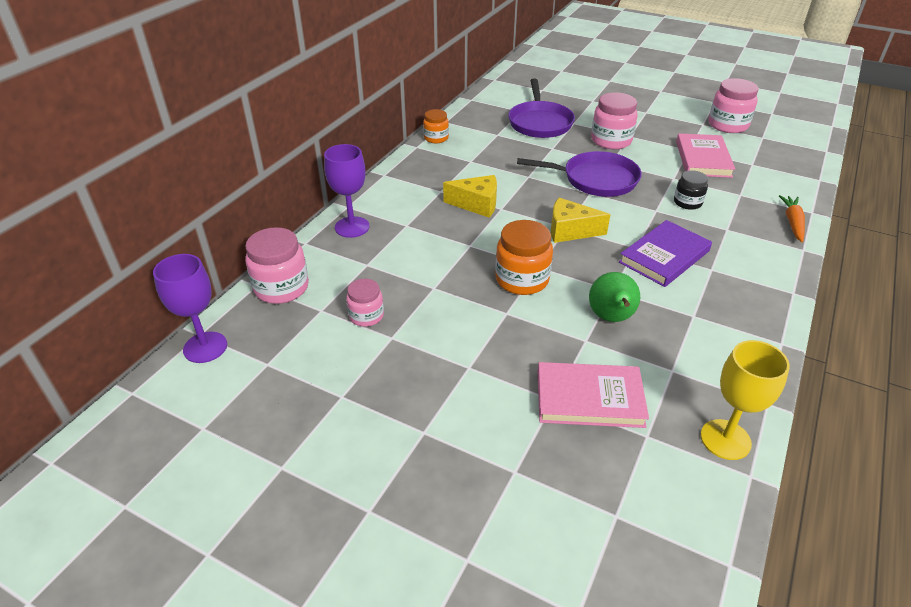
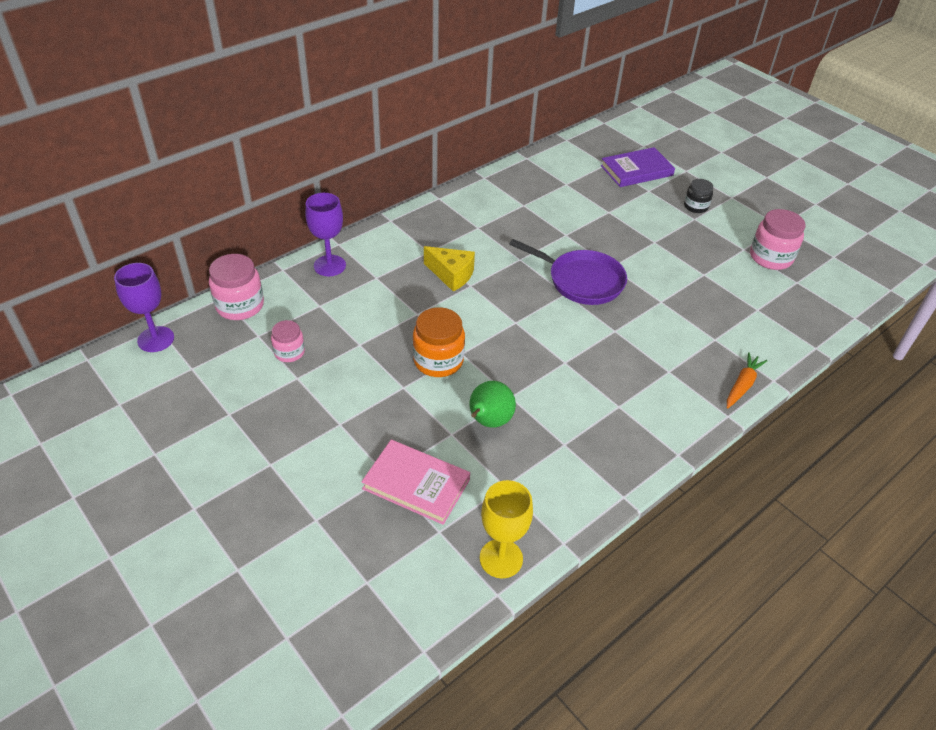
camera: 20 degrees right, 5 degrees up
(436, 138) = (463, 193): orange jar -> none
(540, 122) = (575, 202): purple pan -> none
(570, 231) = (516, 327): yellow cheese -> none
(611, 141) = (631, 242): pink jar -> none
(664, 256) = (584, 379): purple book -> purple book (636, 170)
(687, 202) = (653, 332): black jar -> black jar (695, 206)
(703, 159) = (710, 289): pink book -> none

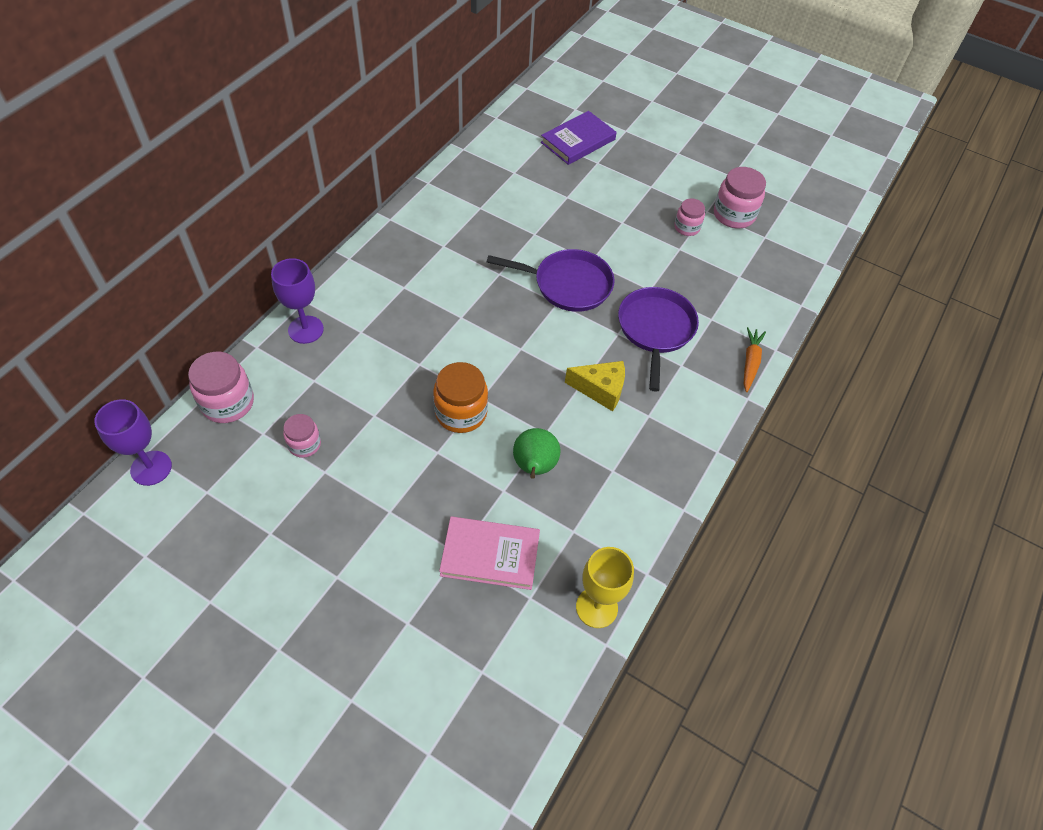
camera: 20 degrees left, 10 degrees up
(451, 275) = (437, 309): yellow cheese -> yellow cheese (600, 390)
(654, 336) = (655, 330): none -> purple pan
(695, 206) = (648, 172): black jar -> none
(718, 258) = (687, 227): none -> pink jar

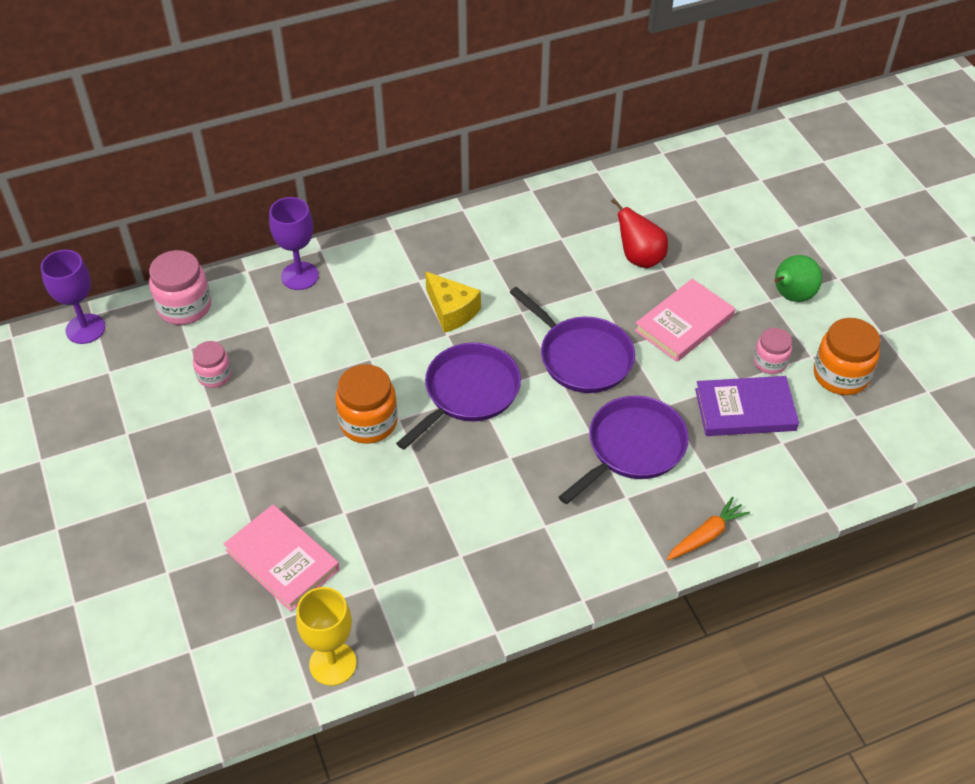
camera: 40 degrees right, 5 degrees down
(514, 351) = (468, 393): none -> purple pan
(534, 467) = (390, 508): green pear -> green pear (791, 296)
(545, 197) = (639, 258): none -> red pear
(578, 141) = (731, 215): purple book -> purple book (745, 409)
(600, 390) = (519, 474): yellow cheese -> yellow cheese (451, 311)
(613, 228) = (684, 323): none -> pink book
(734, 215) = (841, 375): pink jar -> orange jar

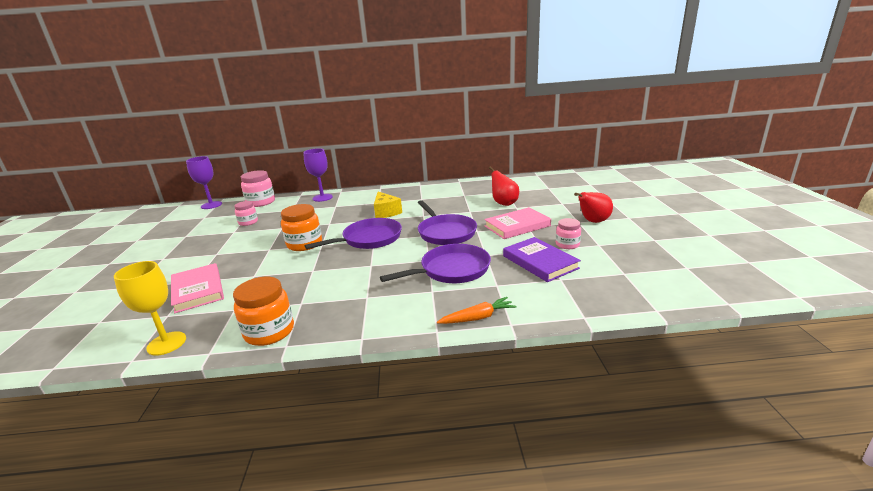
camera: 20 degrees right, 25 degrees down
(745, 409) = (540, 262): purple book -> purple book turned 45 degrees clockwise
(791, 296) = (593, 221): green pear -> red pear
(841, 375) = (617, 254): orange jar -> orange jar (269, 332)

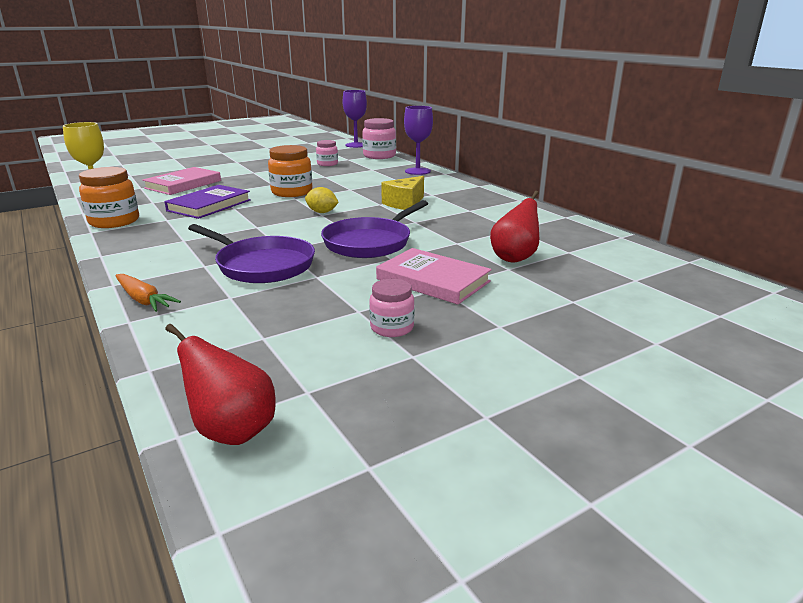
camera: 60 degrees right, 0 degrees up
(369, 239) = (322, 212): purple pan -> yellow lemon
(540, 262) = (313, 315): purple book -> purple book (209, 205)
(593, 221) = (515, 339): red pear -> red pear (232, 431)

